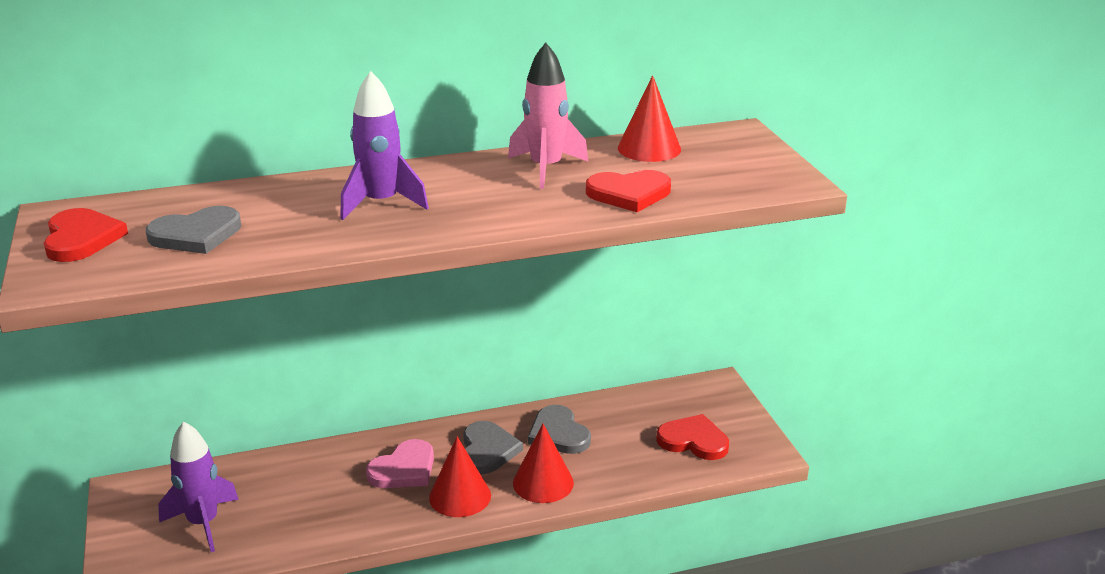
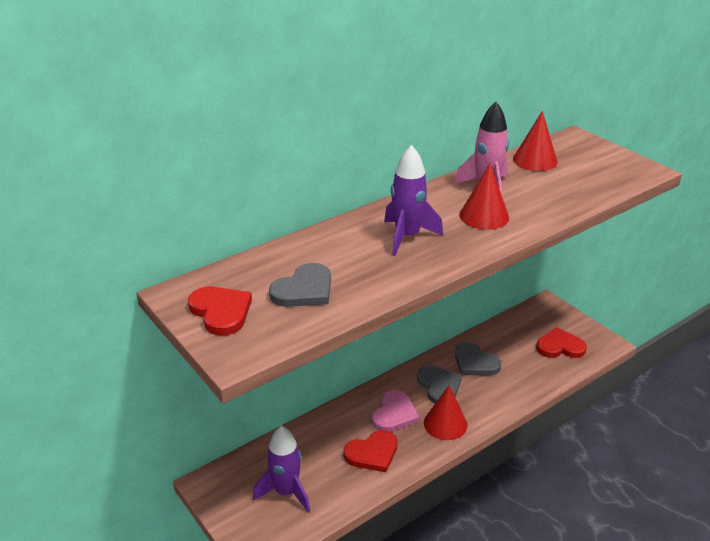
camera: 20 degrees left, 5 degrees up
(543, 483) = (490, 400): red cone -> red cone (484, 216)
(629, 194) = (558, 197): red heart -> red heart (372, 453)

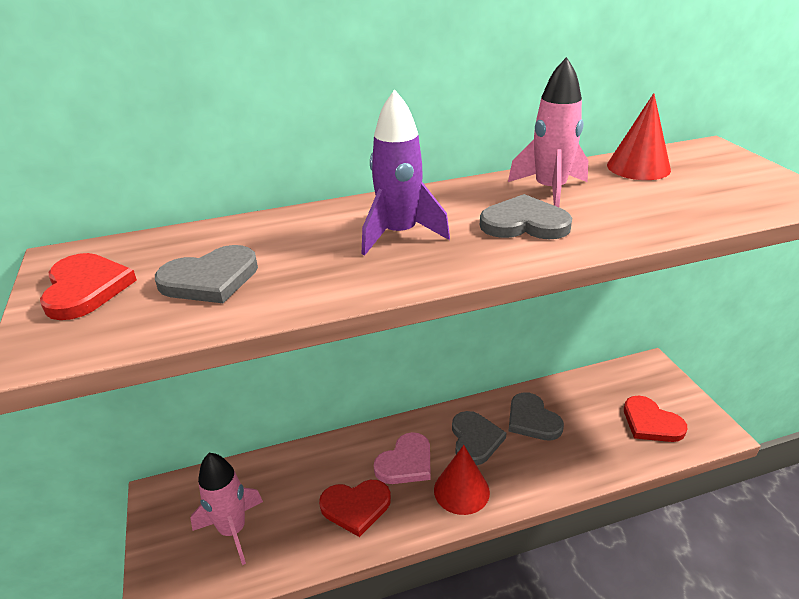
camera: 20 degrees right, 0 degrees up
(286, 492) = (233, 530): purple rocket -> pink rocket
(484, 216) = (524, 223): red cone -> grey heart
(560, 346) = (651, 423): red heart -> red heart turned 150 degrees counterclockwise

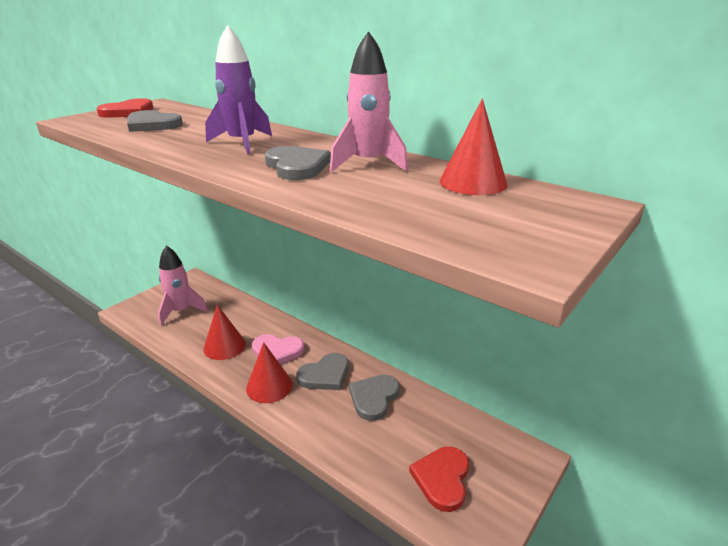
camera: 55 degrees right, 5 degrees down
(356, 507) = (224, 346): red heart -> red cone

